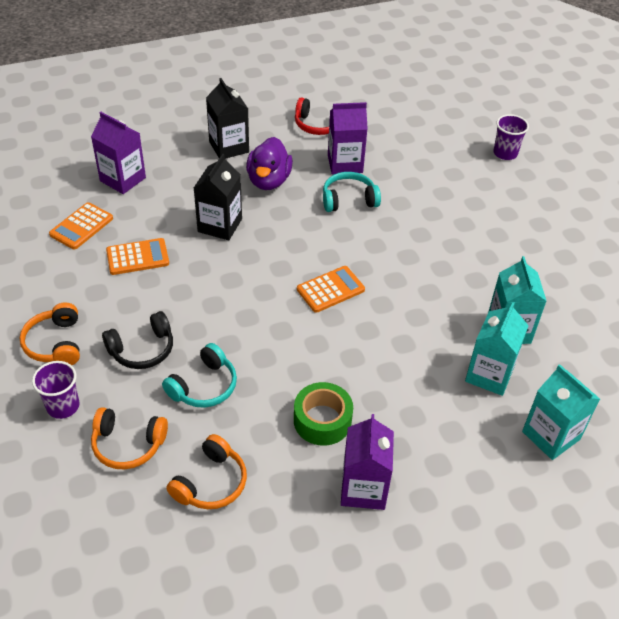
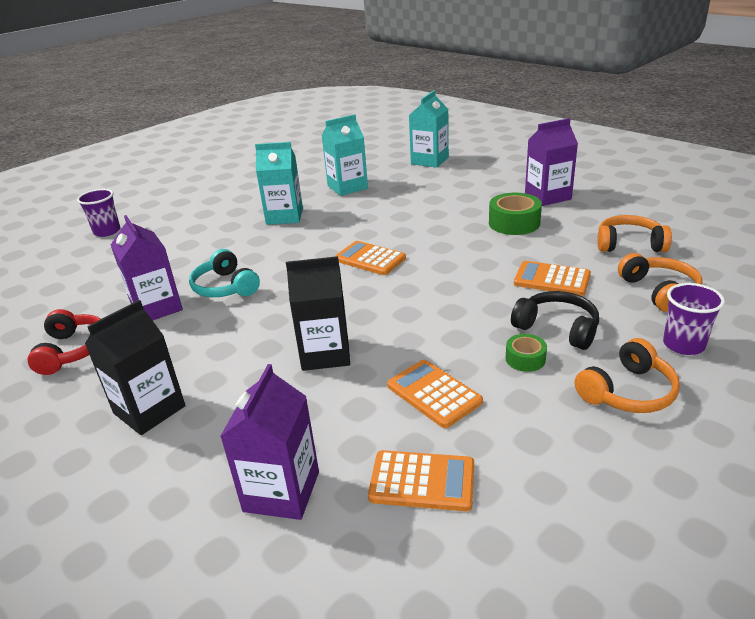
camera: 110 degrees left, 15 degrees down
(128, 314) = (525, 359): none -> green tape
(203, 386) = (552, 279): turquoise headphones -> orange calculator
(269, 181) = (216, 348): purple duck -> none
(489, 374) = (399, 184): turquoise carton -> turquoise carton (284, 216)

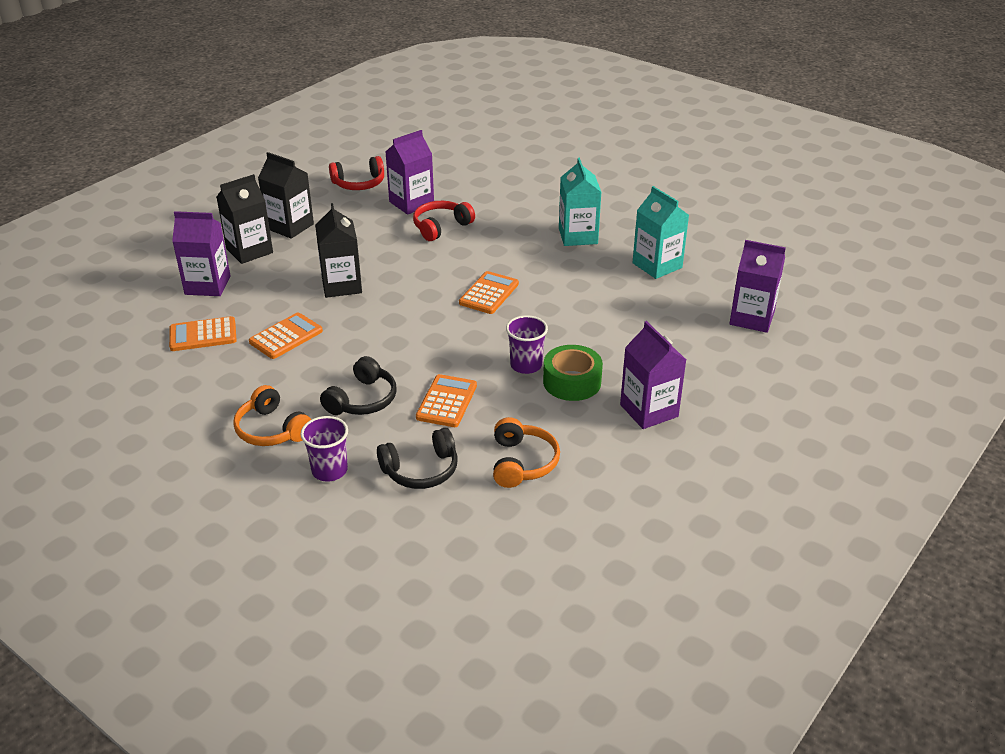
camera: 80 degrees right, 5 degrees up
(107, 231) = (540, 152): purple cup -> purple cup (526, 365)
(197, 449) = (249, 251): none -> black carton
(225, 287) = (441, 227): turquoise headphones -> red headphones
(422, 481) = (203, 335): orange calculator -> orange calculator turned 75 degrees clockwise
(429, 161) = (752, 318): turquoise carton -> purple carton
(525, 359) = (321, 380): green tape -> none
(659, 291) = (421, 470): orange headphones -> black headphones

